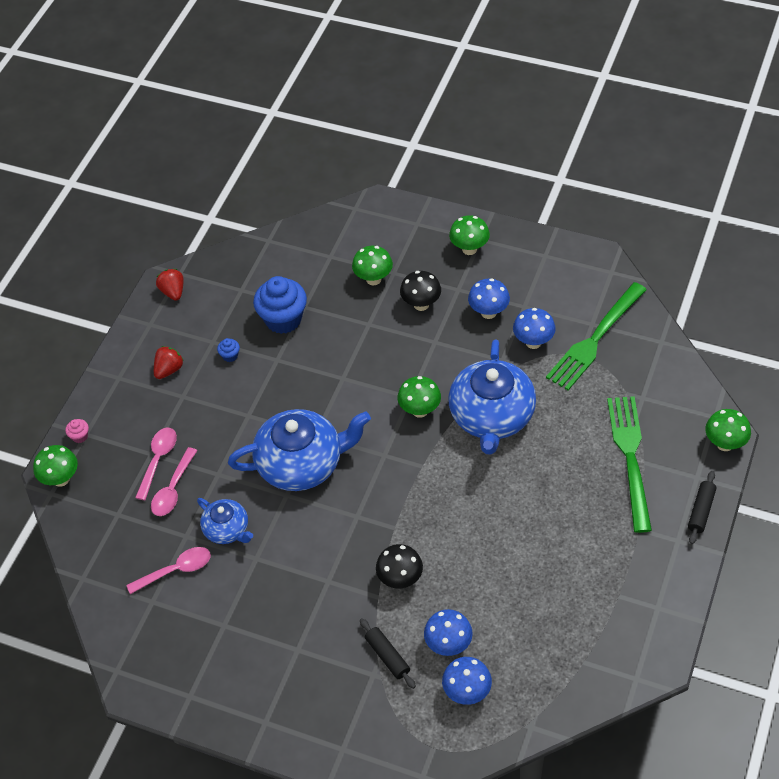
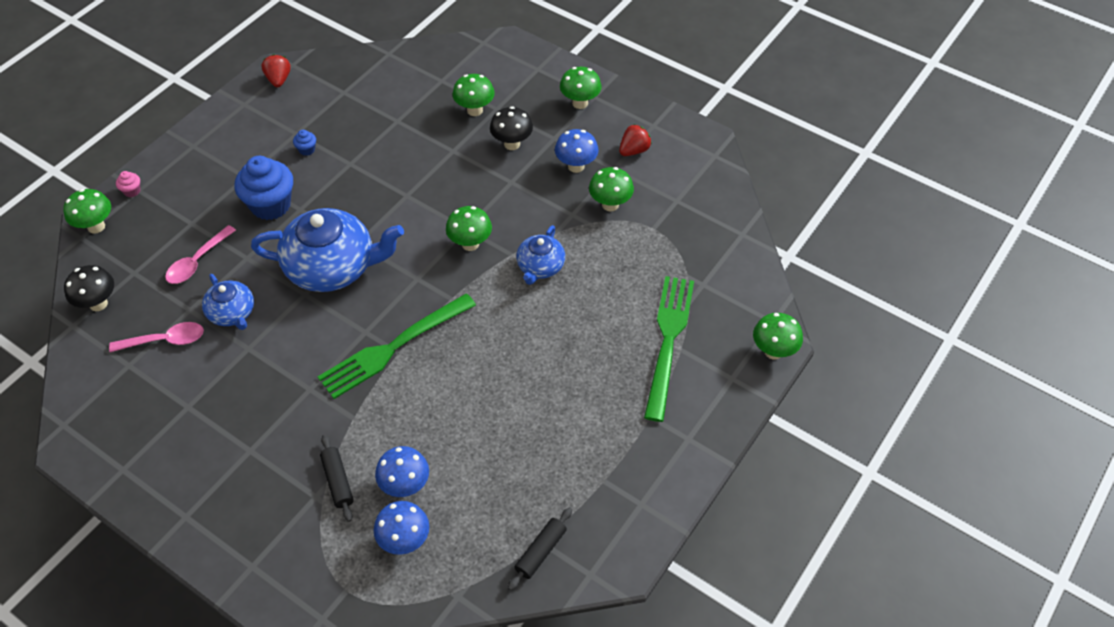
camera: 10 degrees right, 0 degrees up
(158, 460) = (195, 230): pink spoon -> none
(169, 370) = (243, 149): red strawberry -> red strawberry (634, 150)
(283, 319) = (372, 128): blue cupcake -> blue cupcake (271, 205)
(400, 579) = (383, 406): black mushroom -> black mushroom (98, 304)
(492, 417) = (540, 267): blue teapot -> blue teapot, size x0.53
(533, 342) = (610, 205): blue mushroom -> green mushroom
(595, 339) = (674, 216): green fork -> green fork (393, 347)
(701, 511) = (724, 414): black rolling pin -> black rolling pin (540, 552)

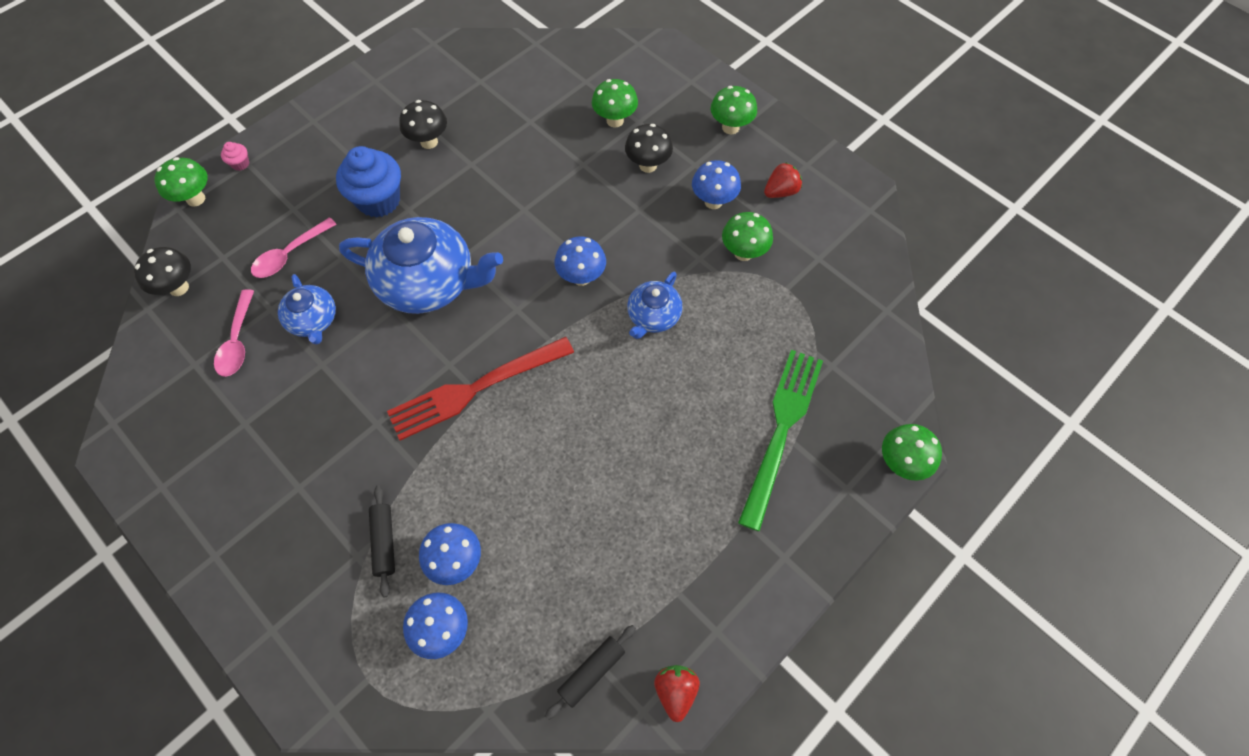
camera: 10 degrees right, 10 degrees up
(165, 340) = (237, 341): pink spoon -> pink spoon turned 90 degrees clockwise
(279, 80) = (416, 58): red strawberry -> red strawberry (675, 691)
(307, 150) = (429, 142): blue cupcake -> black mushroom
(393, 347) = (476, 389): green fork -> red fork
(470, 244) = (581, 277): green mushroom -> blue mushroom

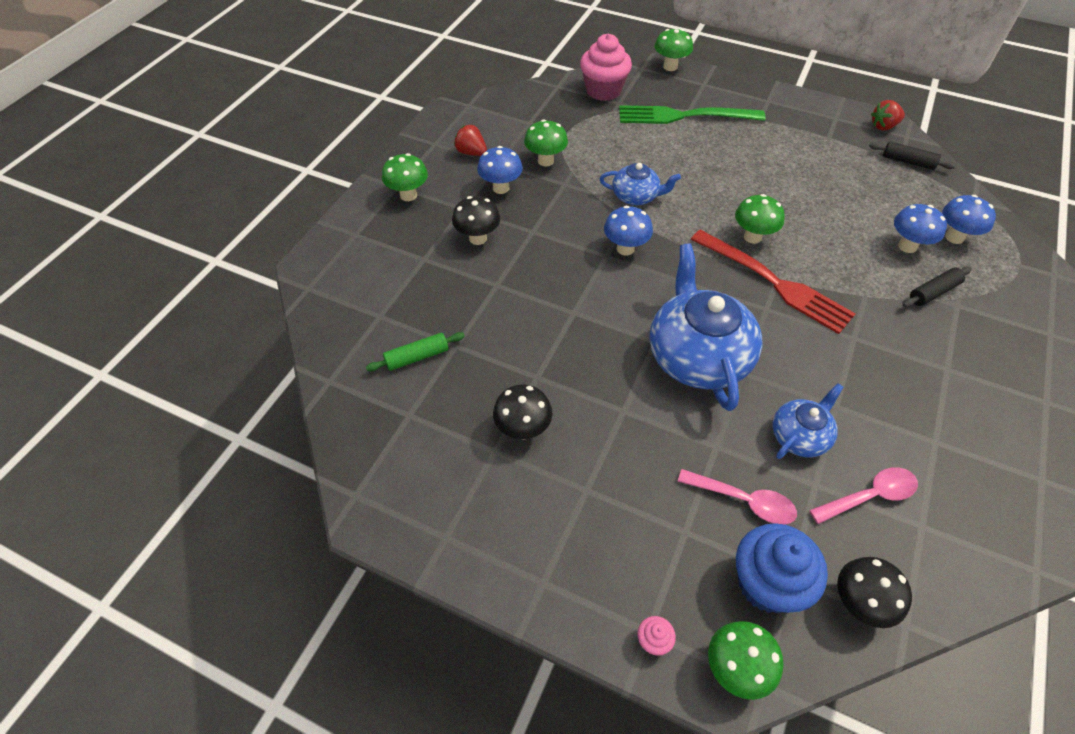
camera: 110 degrees left, 10 degrees down
(379, 200) = (627, 444): blue cupcake -> blue cupcake (767, 583)
(531, 96) = (417, 357): none -> green rolling pin
(615, 120) = (429, 276): green mushroom -> green mushroom (752, 237)
(863, 357) = (603, 90): none -> pink cupcake

